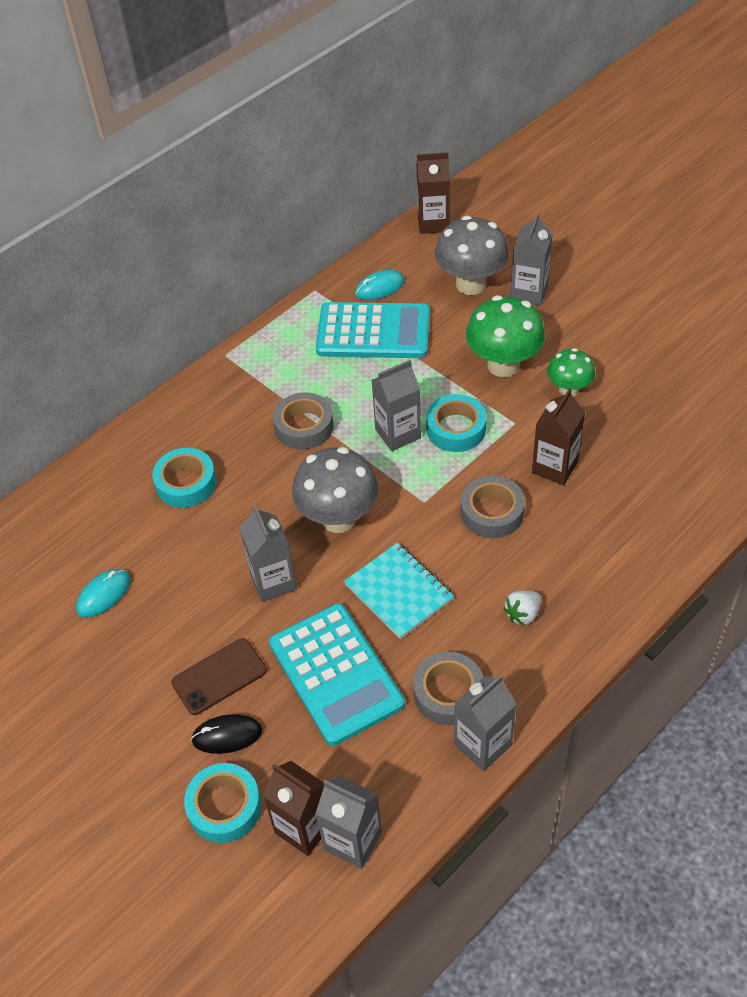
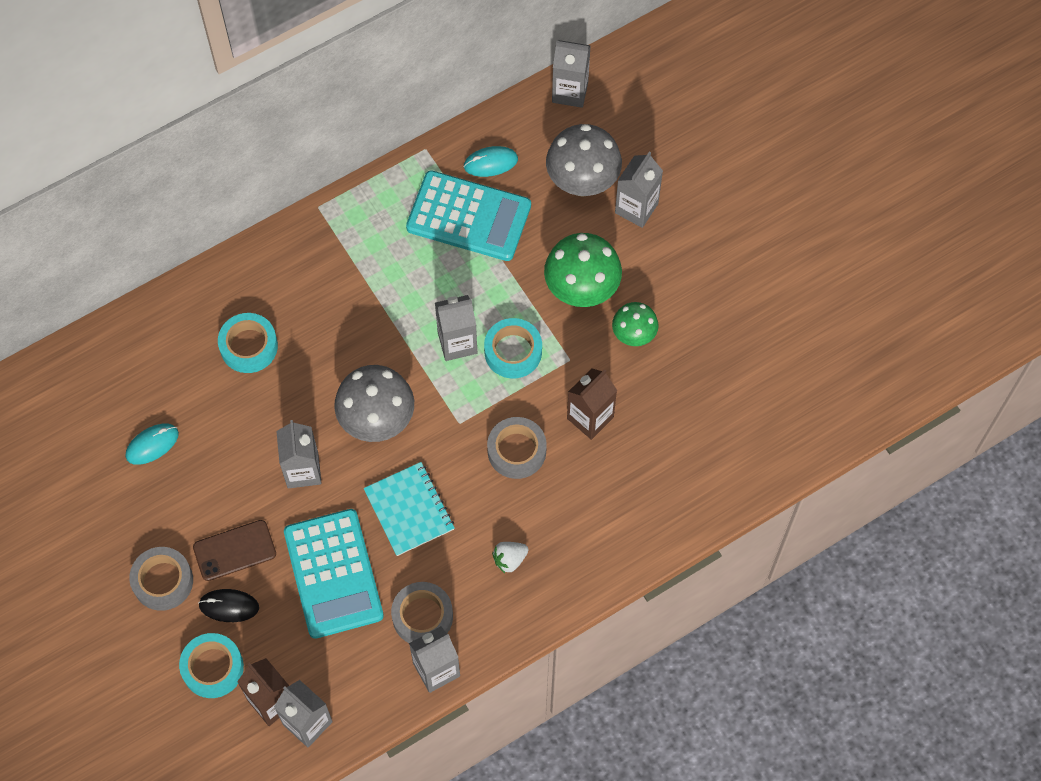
camera: 10 degrees right, 15 degrees up
(304, 426) = (372, 312): grey tape -> grey tape (163, 581)
(433, 223) = (570, 92): brown carton -> grey carton

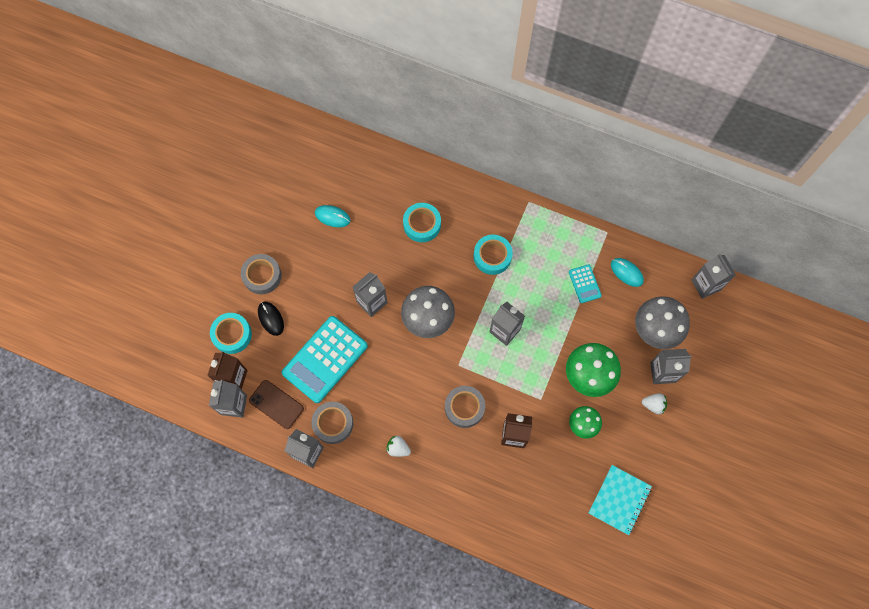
camera: 55 degrees right, 5 degrees up
(234, 550) = (303, 299): brown phone -> brown phone (276, 404)
(409, 510) = (389, 373): turquoise notebook -> turquoise notebook (619, 500)
(469, 217) = (584, 284): turquoise calculator -> turquoise calculator, size x0.47
(513, 351) = (522, 364): turquoise tape -> turquoise tape (492, 256)
(666, 244) = (653, 405): none -> white strawberry

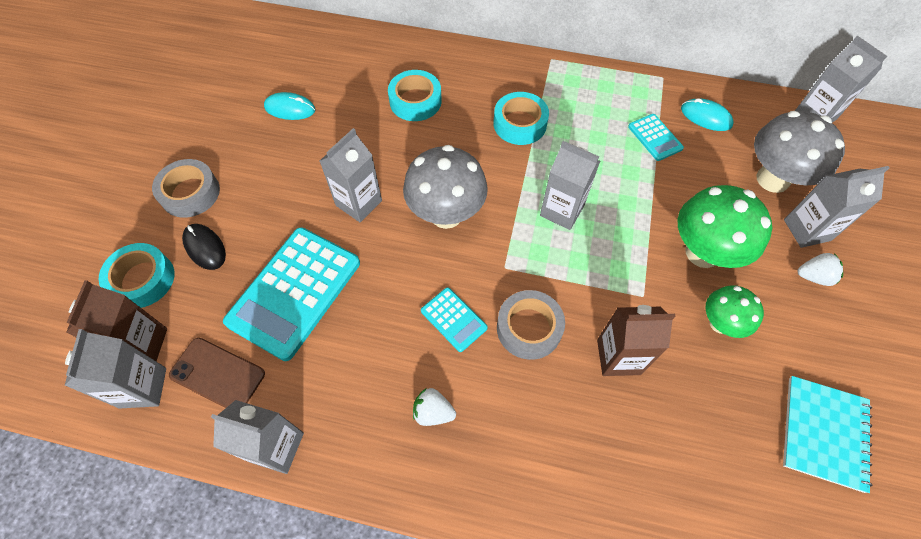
camera: 10 degrees left, 10 degrees down
(333, 423) = (317, 390): grey tape -> none
(420, 394) = (453, 319): none -> turquoise calculator

